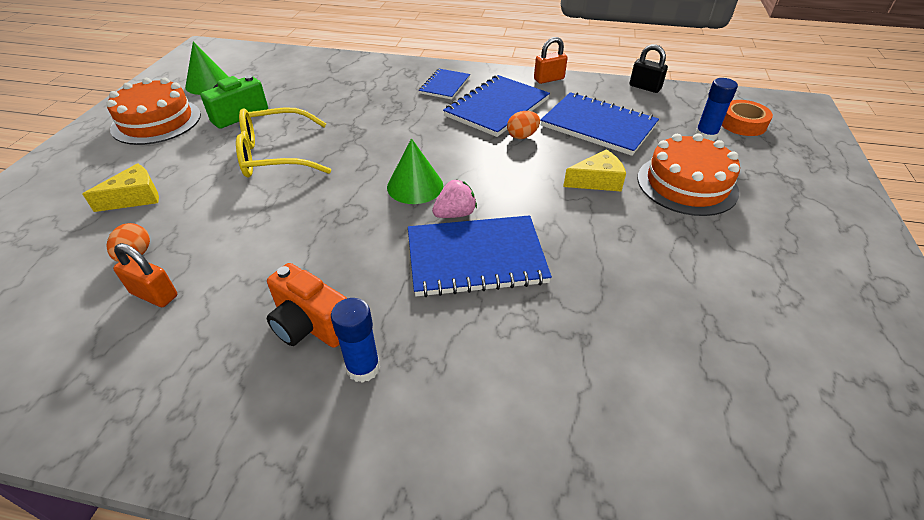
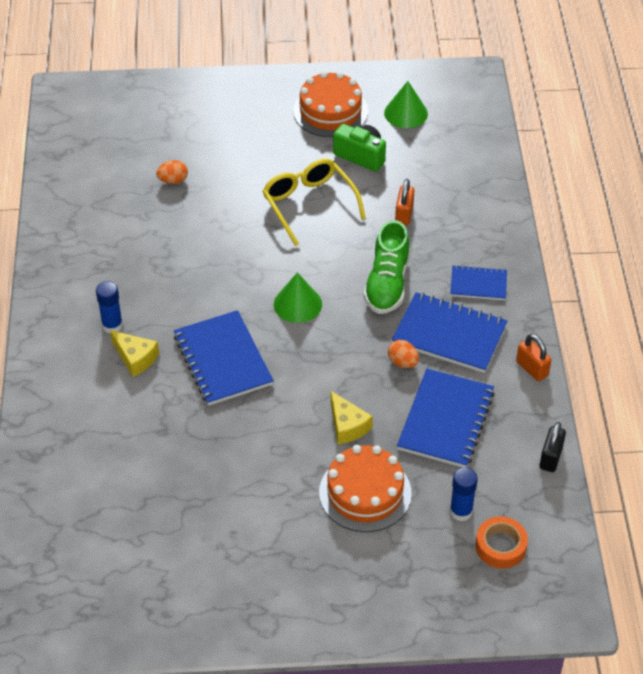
camera: 75 degrees right, 5 degrees up
(135, 197) = (230, 150): yellow cheese -> yellow cheese (135, 358)
(154, 294) = (142, 207): orange padlock -> orange padlock (404, 214)
(310, 325) = (138, 290): orange camera -> none
(418, 128) = (387, 284): none -> green shoe
(455, 214) = (269, 337): pink strawberry -> none

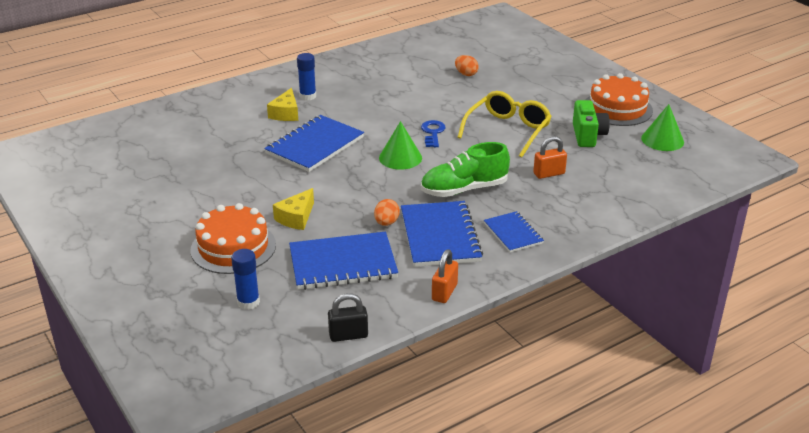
camera: 60 degrees right, 15 degrees down
(270, 260) = (432, 133): none -> blue key
(500, 546) = (224, 336): orange tape -> none

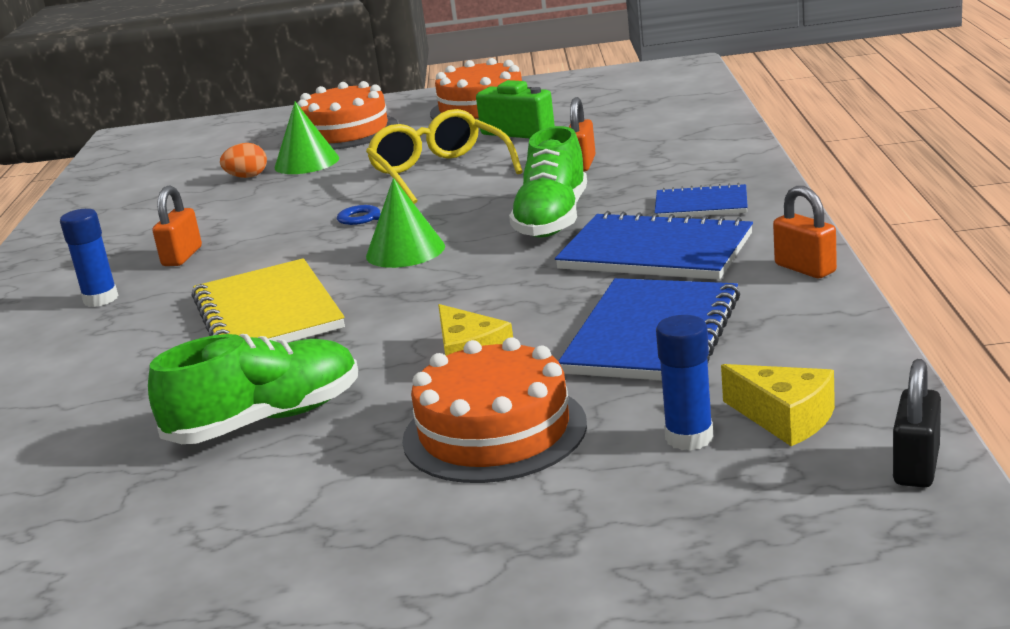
camera: 55 degrees left, 10 degrees down
(220, 185) = (266, 420): none -> green shoe
(286, 113) = (123, 325): yellow cheese -> yellow cheese (785, 418)
(315, 145) = (268, 313): blue notebook -> yellow notebook
(348, 335) = (861, 356): black padlock -> black padlock (916, 466)
(361, 97) = (182, 256): none -> orange padlock
(386, 223) = (575, 285): orange egg -> none
(548, 77) = (345, 132): none -> orange cake
(662, 140) = (586, 98): green cone -> green cone (306, 162)

